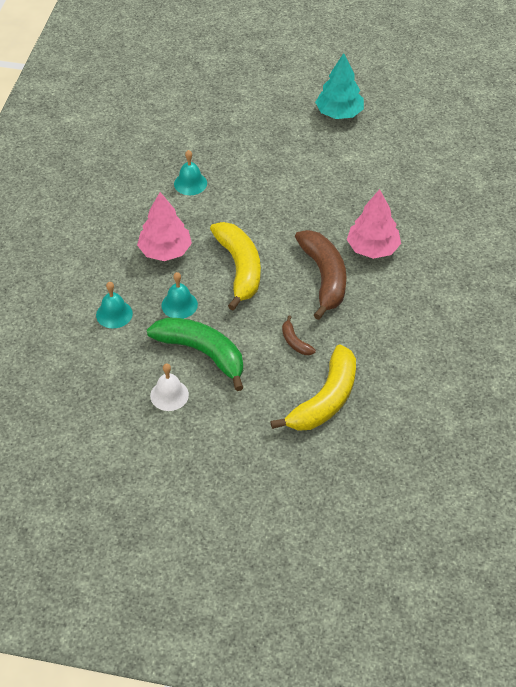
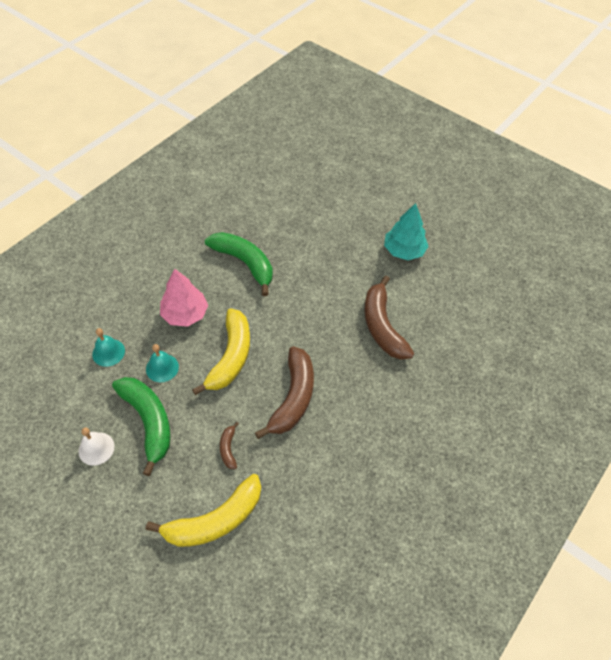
camera: 25 degrees right, 5 degrees up
(190, 183) = (245, 263): turquoise bell -> green banana
(364, 186) = (382, 326): none -> brown banana
(373, 248) = (352, 389): pink tree -> none

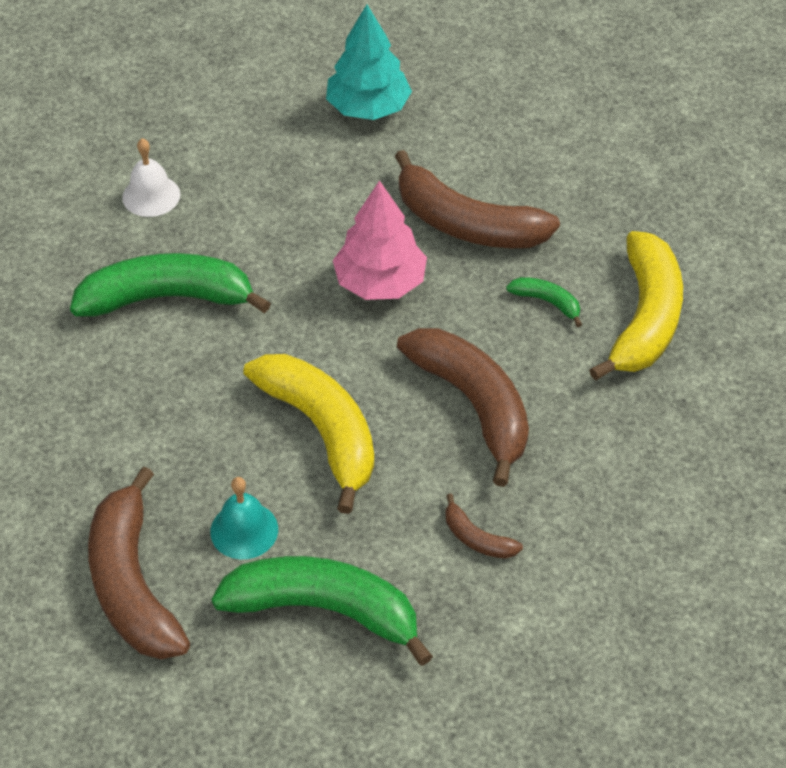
camera: 45 degrees left, 5 degrees down
(96, 448) = (300, 710): white bell -> white bell (151, 196)
(108, 352) = (132, 584): turquoise bell -> brown banana
(185, 314) = (175, 436): pink tree -> pink tree (380, 282)
(215, 520) = (576, 631): yellow banana -> yellow banana (645, 318)
(372, 384) = (547, 302): none -> green banana

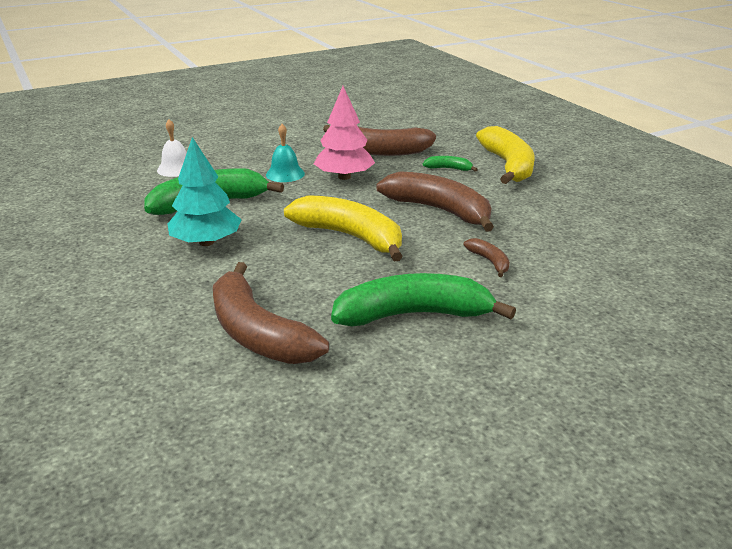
camera: 20 degrees left, 20 degrees down
(244, 530) = (327, 289): turquoise bell -> turquoise bell (285, 174)
(368, 108) = (293, 124): turquoise tree -> turquoise tree (206, 242)
(477, 538) = (489, 261): brown banana -> brown banana turned 135 degrees counterclockwise

